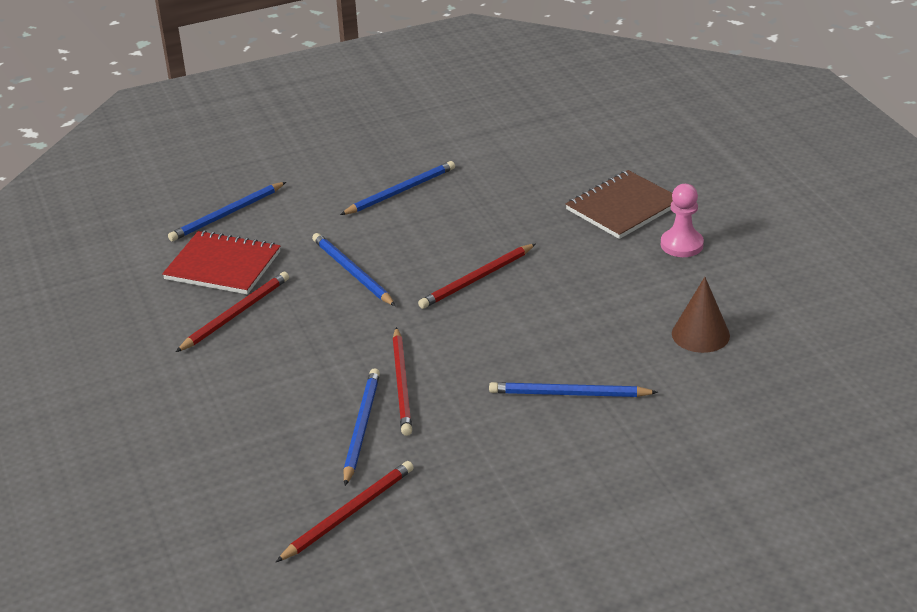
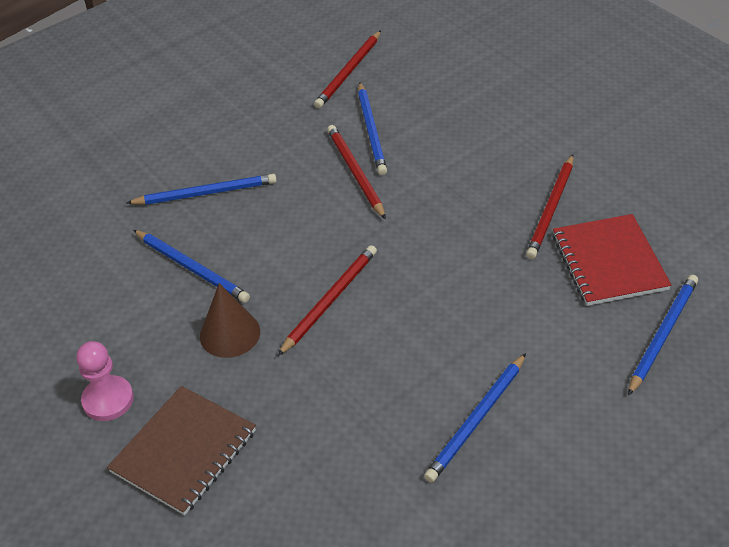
camera: 165 degrees right, 10 degrees up
(223, 265) = (609, 262): red notebook -> red notebook turned 75 degrees clockwise
(352, 272) = (466, 282): blue pencil -> blue pencil (192, 268)
(700, 334) = (87, 279): brown cone -> brown cone (230, 333)

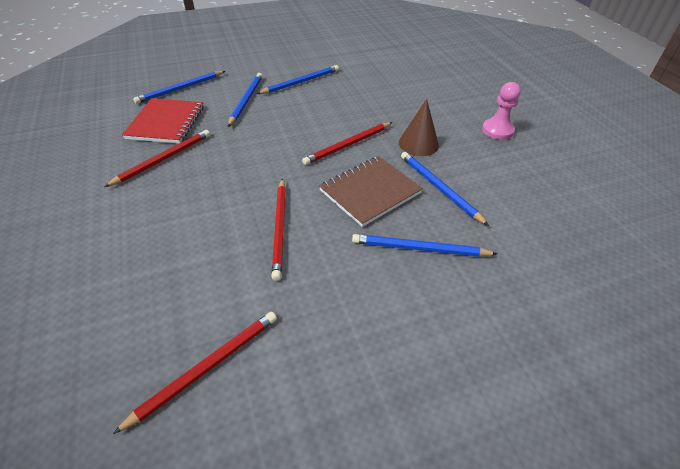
camera: 165 degrees left, 0 degrees up
(184, 451) = (452, 102): brown notebook -> brown notebook (370, 192)
(371, 131) = (238, 268): blue pencil -> blue pencil (246, 100)

